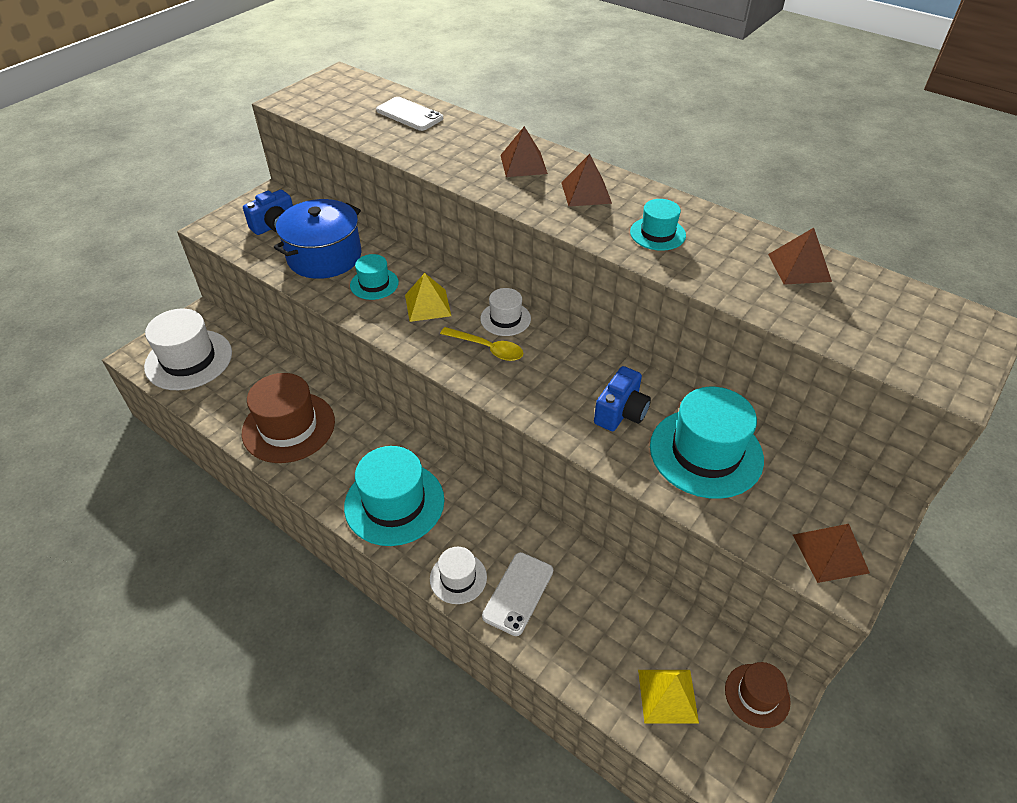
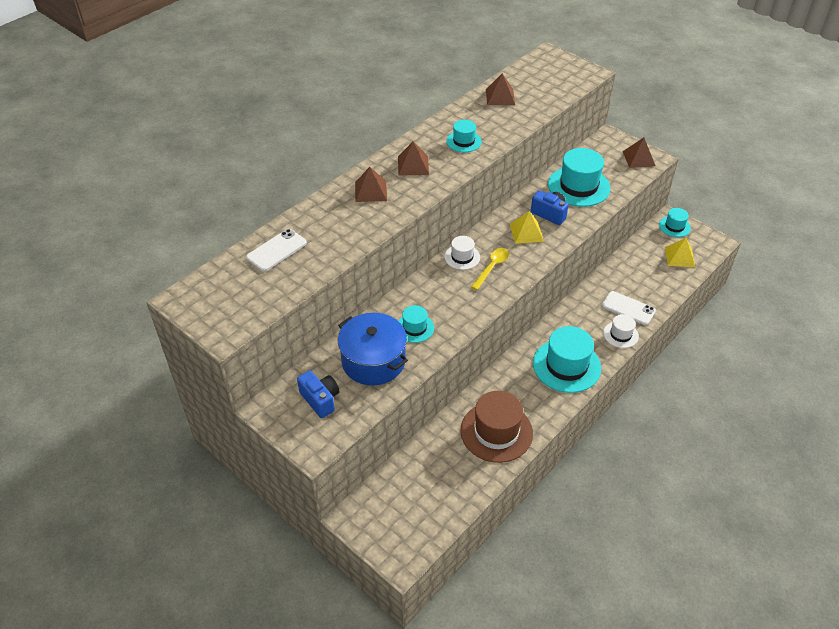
camera: 85 degrees left, 0 degrees up
(189, 360) = (412, 516): white hat -> none
(427, 305) = (443, 297): yellow pyramid -> yellow pyramid (526, 232)
(757, 695) = (674, 226): brown hat -> turquoise hat

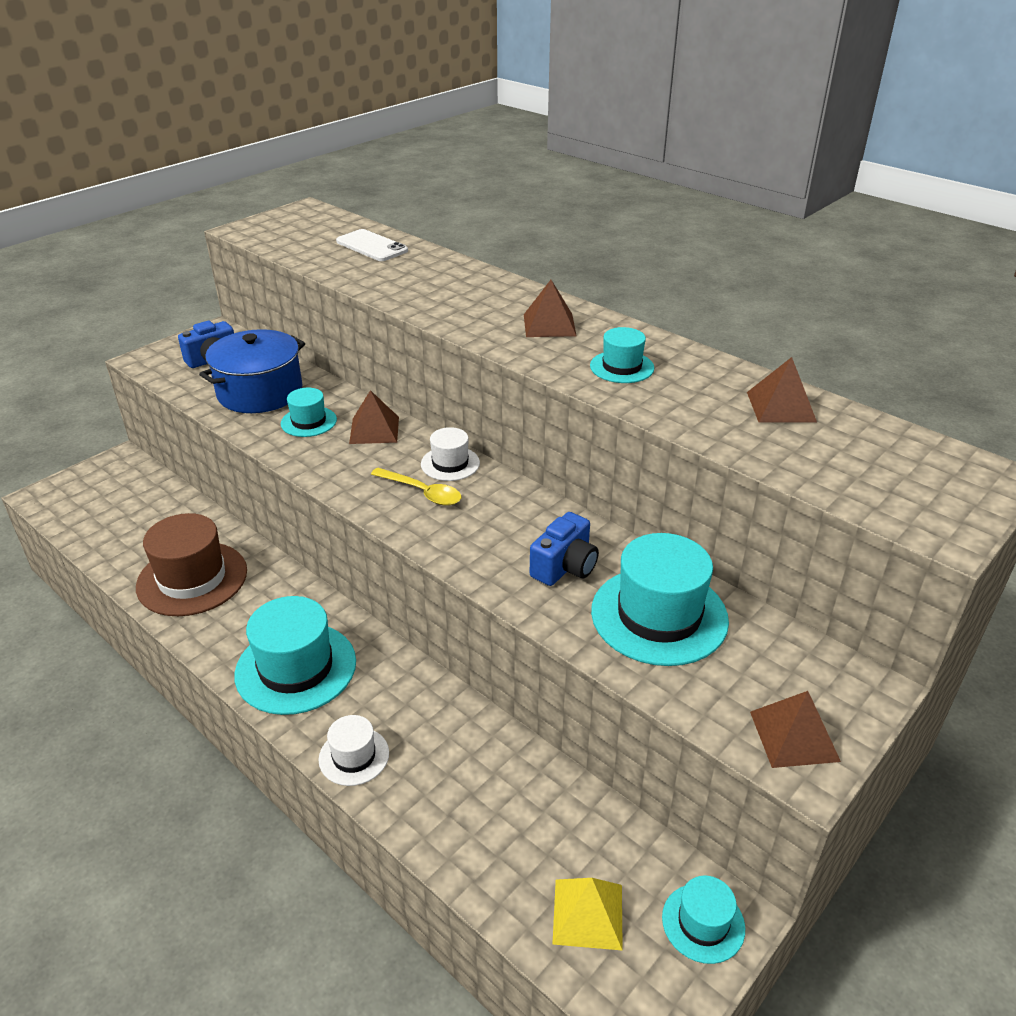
camera: 90 degrees right, 10 degrees down
(371, 191) = (485, 296): brown pyramid -> brown pyramid (374, 430)
(526, 232) = (510, 534): yellow pyramid -> none
(628, 308) = (423, 779): white phone -> none

